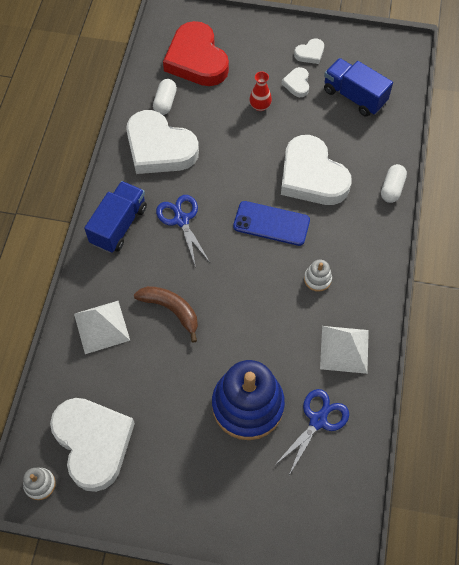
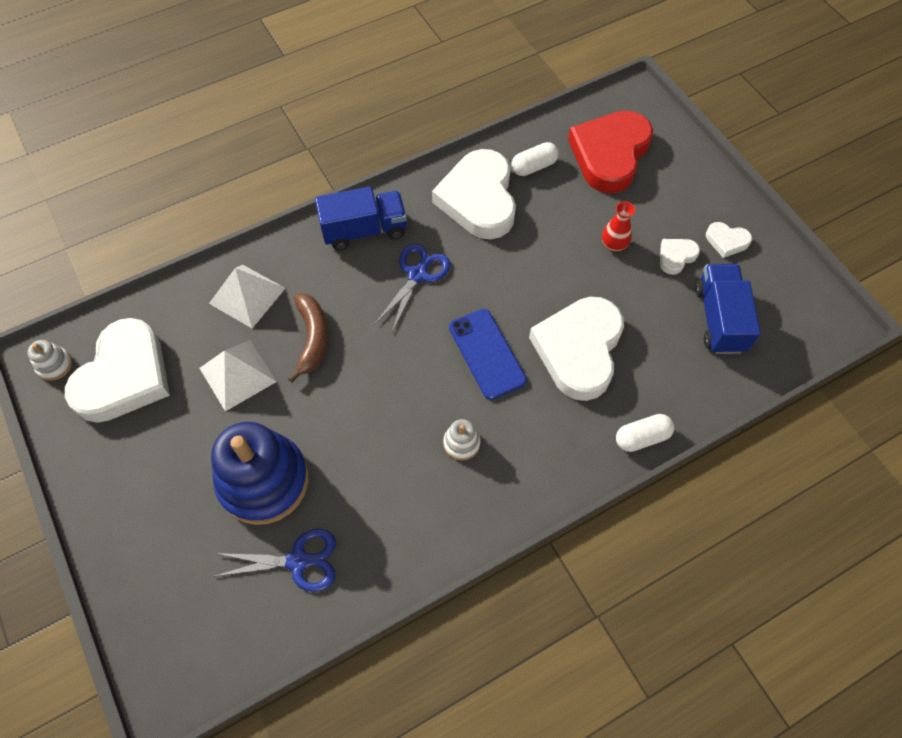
camera: 50 degrees right, 0 degrees up
(344, 349) = (402, 528): white pyramid -> white pyramid (237, 375)

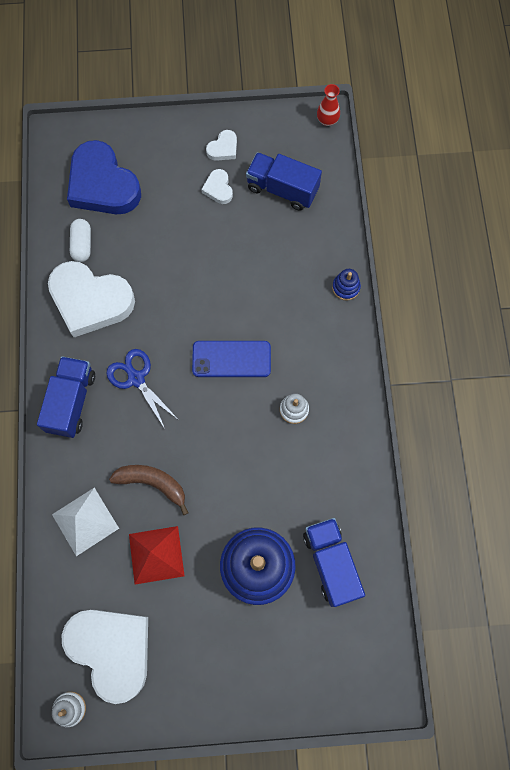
camera: 65 degrees left, 10 degrees up
(237, 375) = (156, 555): white pyramid -> red pyramid
(298, 561) = (331, 563): blue scissors -> blue truck
(579, 350) = (260, 294): white heart -> none
(609, 155) = (103, 184): red heart -> blue heart
(614, 244) = (185, 225): red vase -> red vase (327, 120)
(642, 437) = (346, 287): white capsule -> blue stacking toy

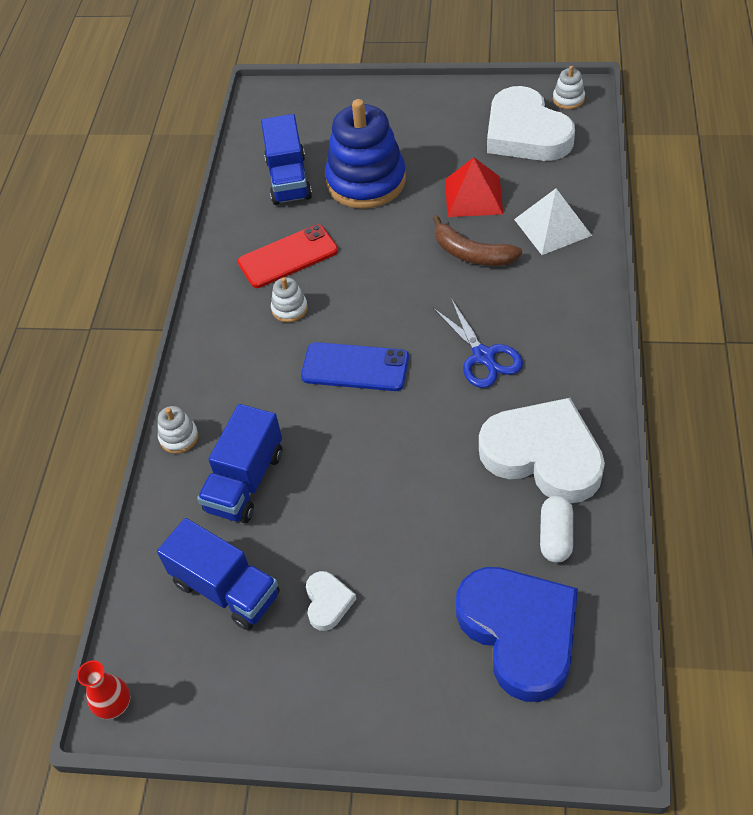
camera: 165 degrees left, 20 degrees down
(71, 402) = (570, 338): blue truck -> blue truck (245, 481)
(223, 148) = (305, 673): white heart -> none
(308, 465) = (288, 256): none -> red phone
(346, 287) = (179, 437): blue stacking toy -> white stacking toy

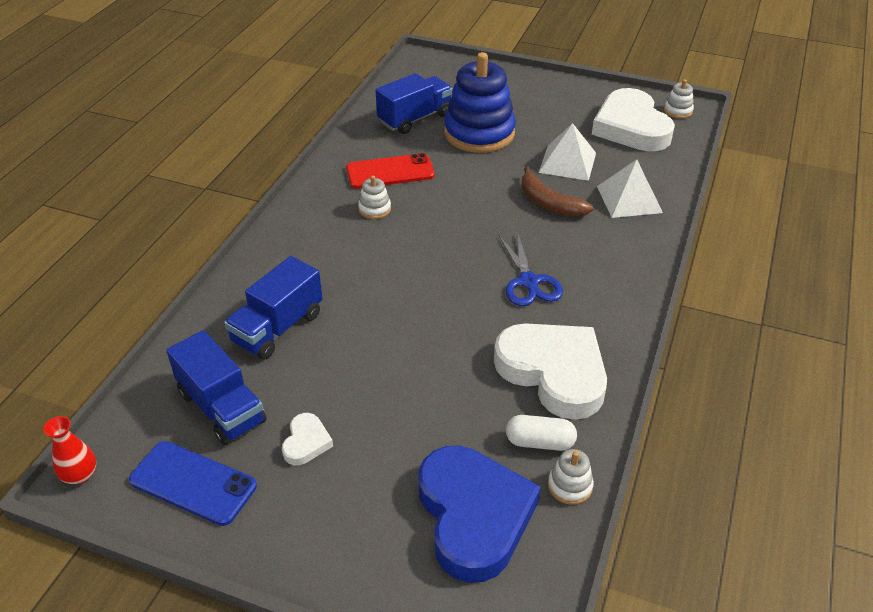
camera: 10 degrees right, 10 degrees down
(179, 437) = (237, 281): white stacking toy -> white stacking toy (570, 486)
(288, 179) = (415, 119): blue truck -> blue truck turned 135 degrees counterclockwise
(355, 367) = (411, 264): blue phone -> blue phone (193, 483)
(473, 196) = (567, 162): red pyramid -> white pyramid
(555, 536) = (540, 442): white capsule -> white capsule turned 75 degrees clockwise

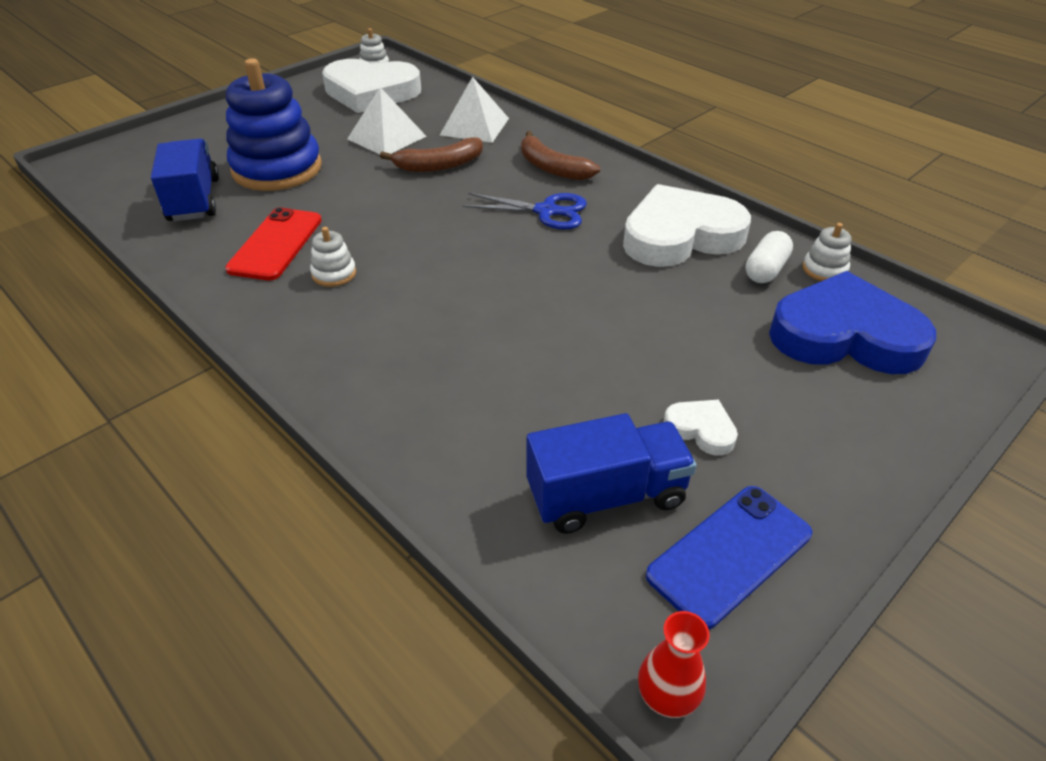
camera: 65 degrees left, 0 degrees up
(278, 328) = (489, 408): blue truck -> none
(600, 264) = (552, 168): none -> brown banana

